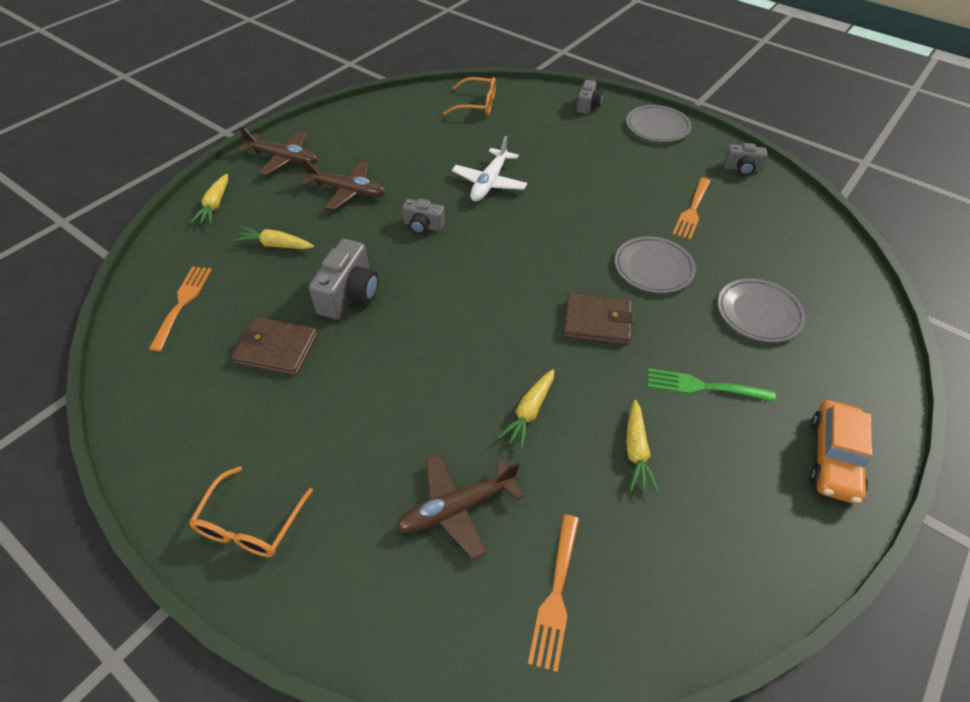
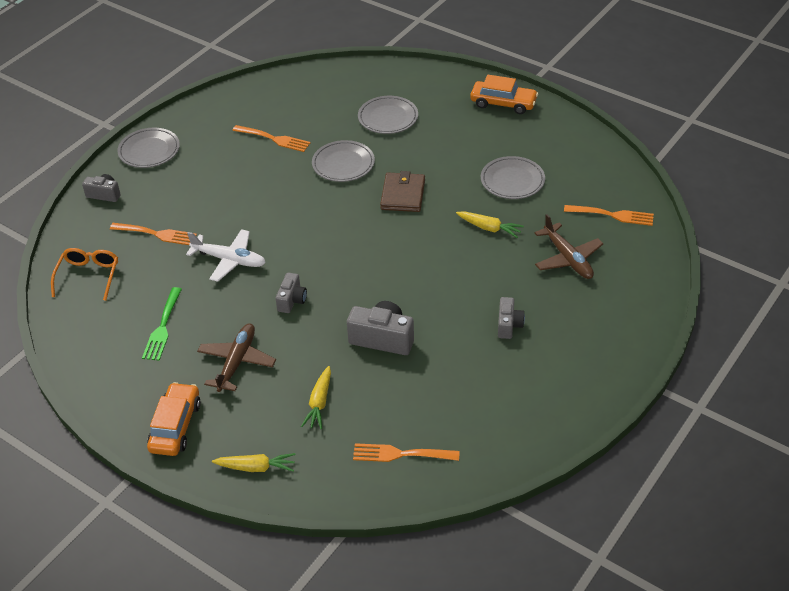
camera: 90 degrees left, 5 degrees down
(250, 523) = (600, 357): orange glasses -> none
(276, 349) = (448, 375): brown wallet -> none
(283, 159) = (175, 426): brown plane -> orange car
(530, 137) = (156, 234): none -> orange fork
(636, 451) = (512, 180): yellow carrot -> grey plate
(704, 386) = (457, 148): green fork -> green fork (163, 327)
(742, 169) = (219, 107): grey camera -> grey camera (509, 325)

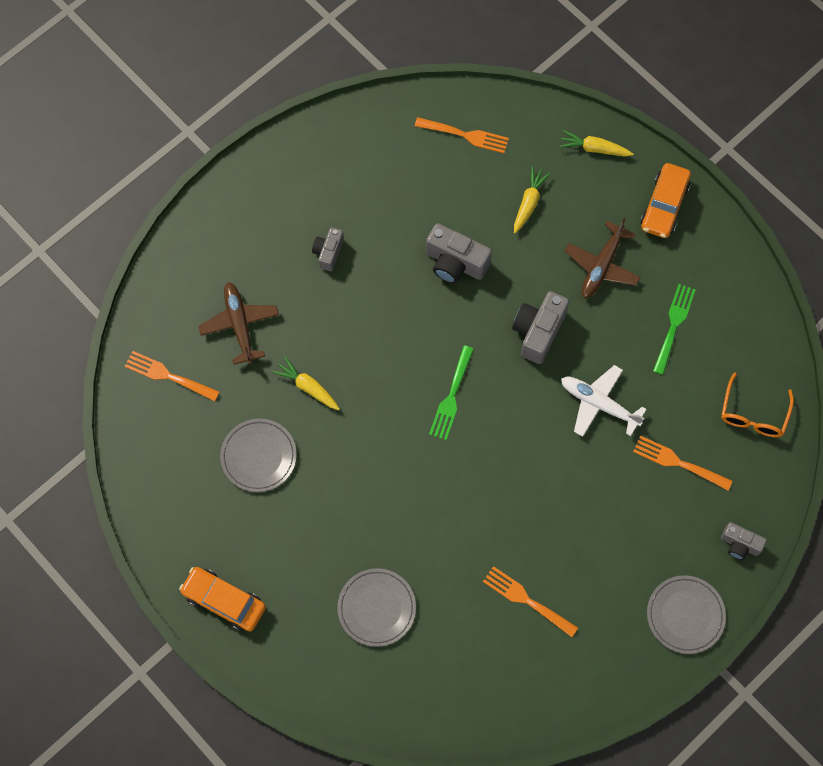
camera: 170 degrees left, 25 degrees up
(292, 300) = (538, 332): grey camera -> grey camera, size x1.65
(343, 164) = (448, 532): grey plate -> none
(361, 243) = (451, 396): none -> green fork
(403, 195) = (390, 462): brown wallet -> none

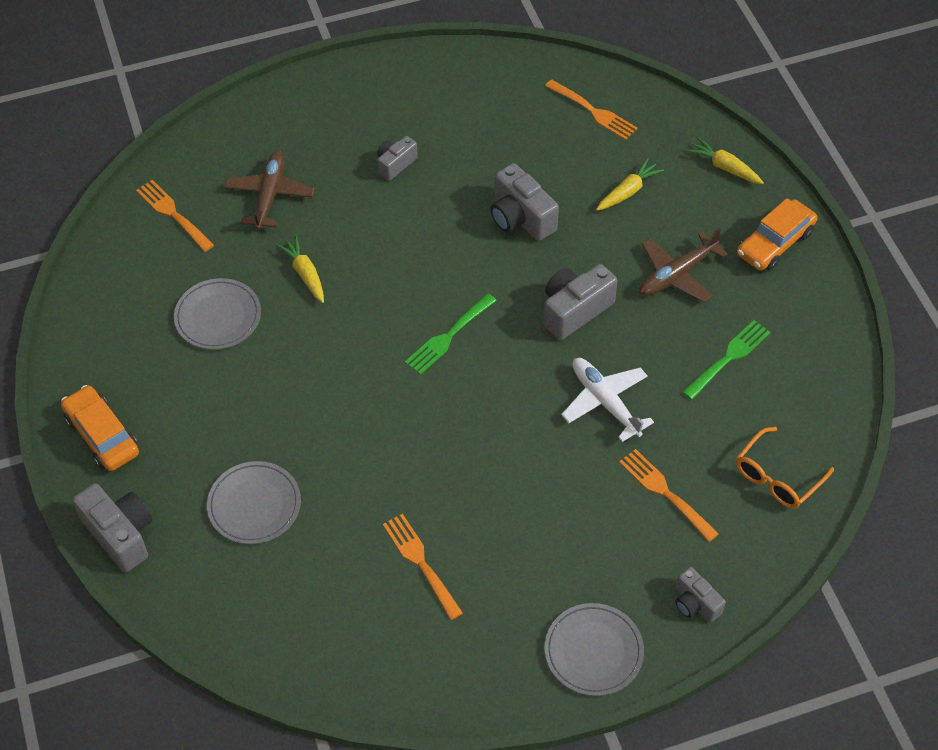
camera: 25 degrees right, 15 degrees down
(287, 678) = (120, 534): none -> grey camera

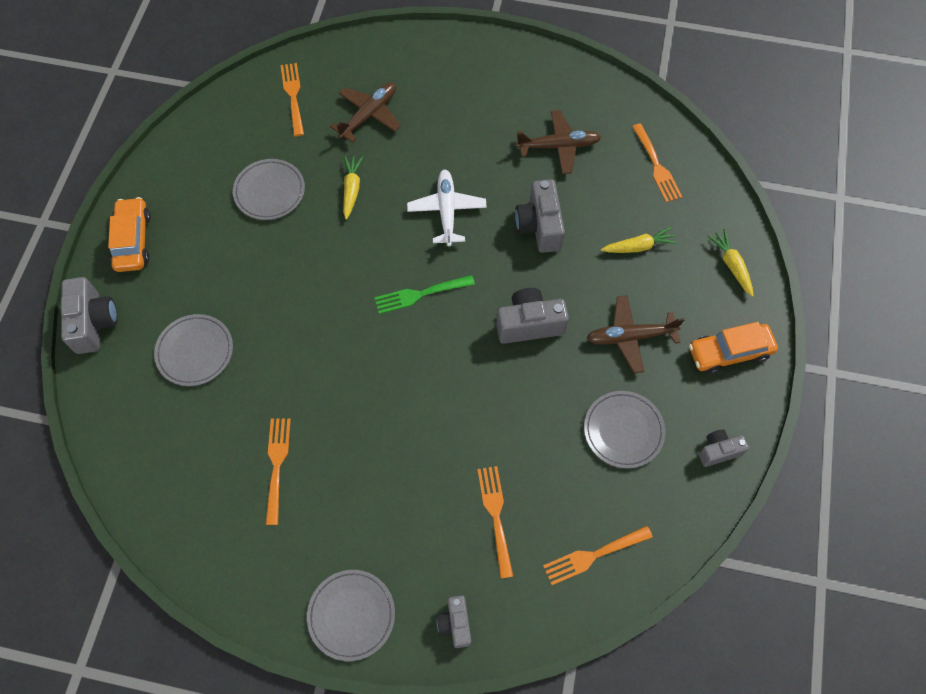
camera: 30 degrees right, 10 degrees up
(395, 164) = (475, 135): grey camera -> grey camera (718, 451)
(486, 137) = (558, 146): none -> brown plane
(605, 402) = (501, 413): white plane -> white plane (447, 211)
(728, 358) = (623, 430): green fork -> grey plate
(777, 477) = (593, 555): orange glasses -> orange fork

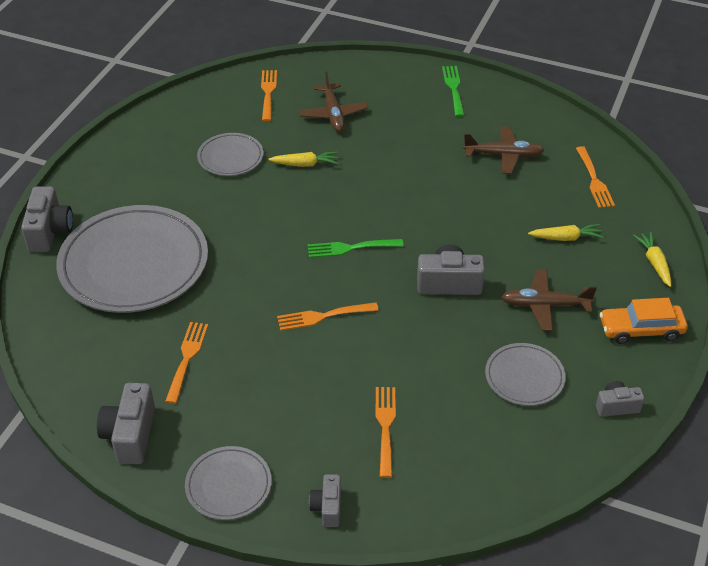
camera: 10 degrees right, 20 degrees down
(133, 240) = (100, 177): orange car -> none
(195, 351) = (134, 264): grey plate -> grey plate, size x2.05
(352, 189) = (305, 164): yellow carrot -> yellow carrot turned 75 degrees clockwise
(369, 115) = (333, 114): brown plane -> brown plane turned 120 degrees clockwise
(447, 211) = (389, 190): white plane -> none
(492, 62) = (453, 89): none -> green fork
(539, 226) = (474, 211): grey camera -> grey camera (130, 435)
(593, 555) = (476, 472): orange fork -> orange fork (323, 316)

